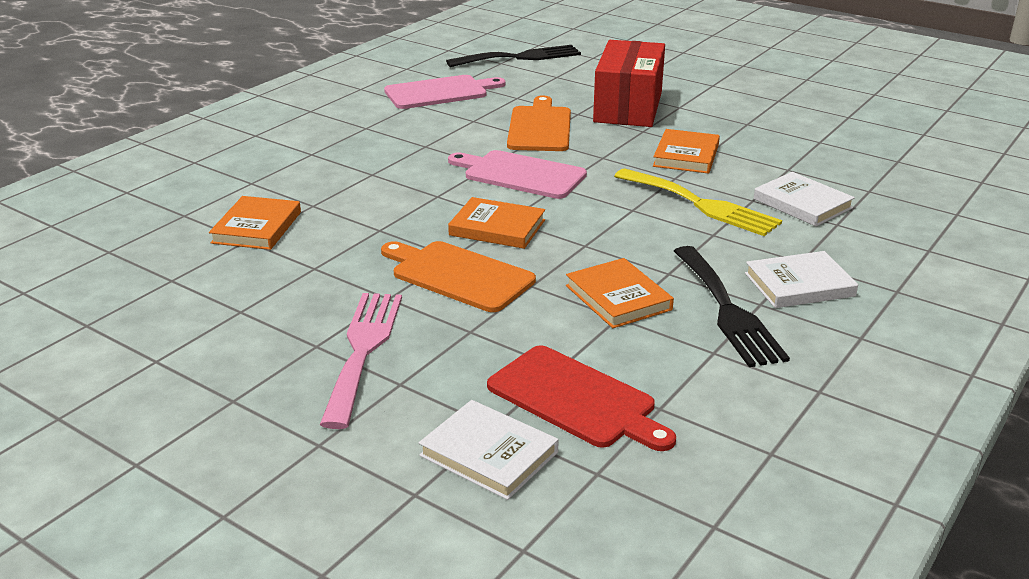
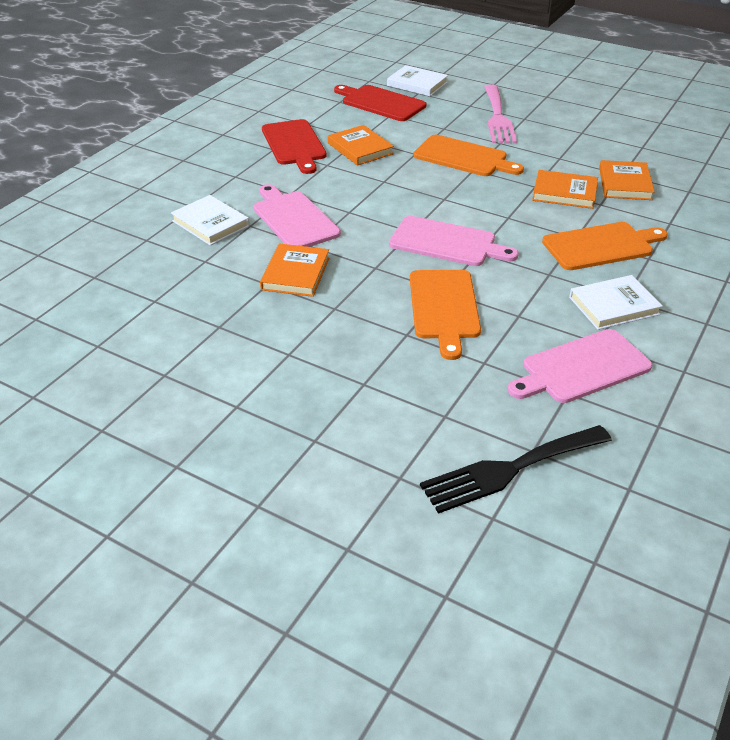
camera: 175 degrees right, 10 degrees up
(351, 165) = (601, 246): none -> orange cutting board
(497, 228) = (450, 191): orange book -> orange book (564, 193)
(628, 107) = (349, 349): red box -> none
(701, 204) = (293, 219): yellow fork -> pink cutting board
(727, 310) = (294, 144): black fork -> red cutting board
(799, 285) = (244, 161): white book -> white book (614, 306)

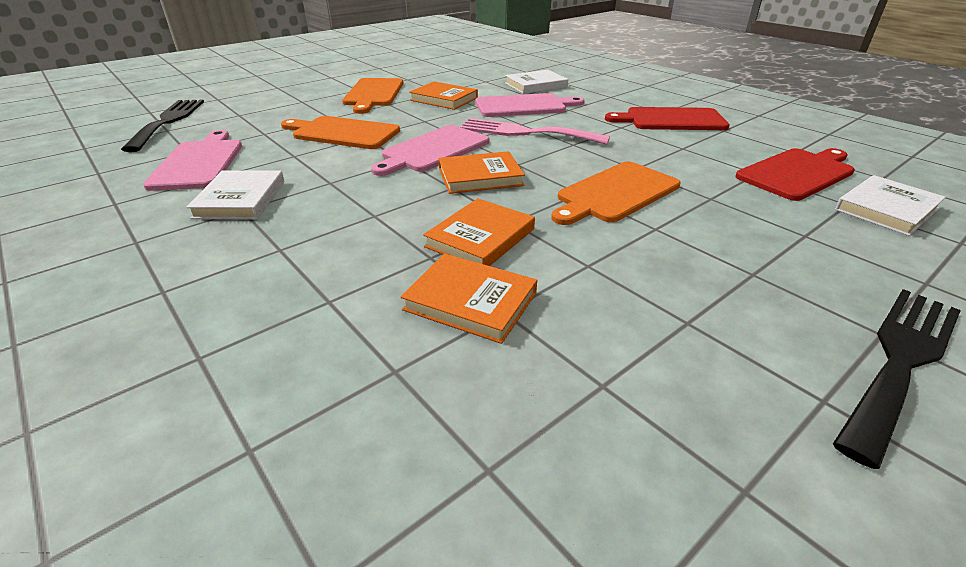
camera: 110 degrees right, 5 degrees down
(360, 148) = (655, 144): orange book -> orange book (480, 177)
(498, 117) = (755, 248): pink fork -> pink fork (525, 132)
(562, 95) = (900, 360): none -> black fork
(601, 246) = (340, 225): orange cutting board -> orange cutting board (374, 94)

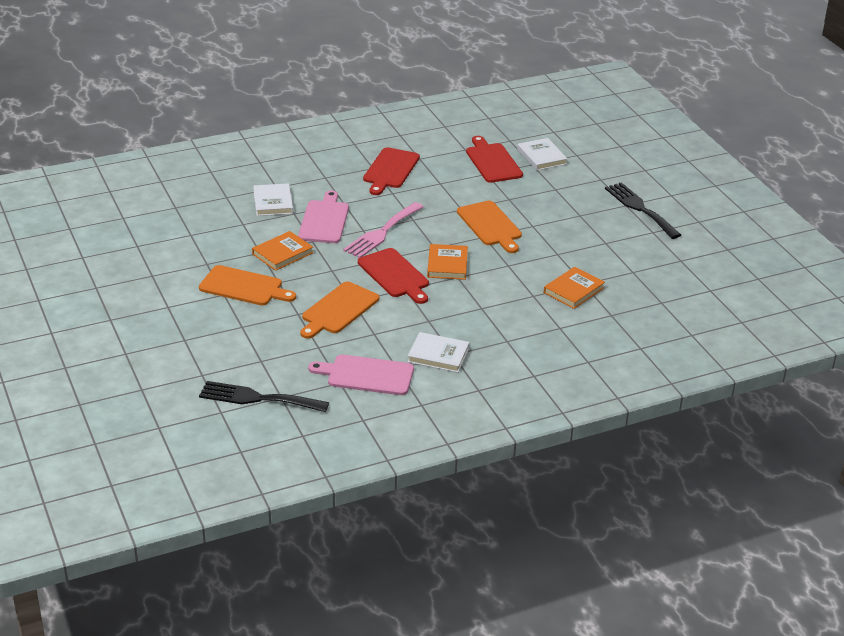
camera: 75 degrees left, 0 degrees up
(433, 150) = (395, 275): pink cutting board -> red cutting board
(480, 238) = (521, 278): orange book -> none

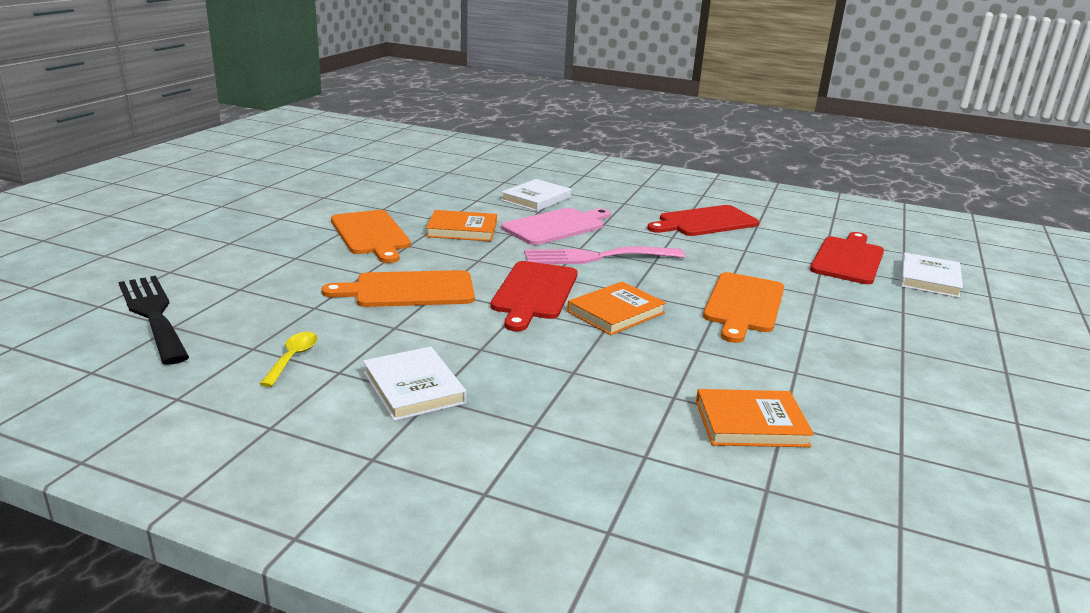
camera: 45 degrees right, 10 degrees down
(366, 375) = (292, 358): pink cutting board -> yellow spoon
(640, 208) = (1029, 386): black fork -> none

